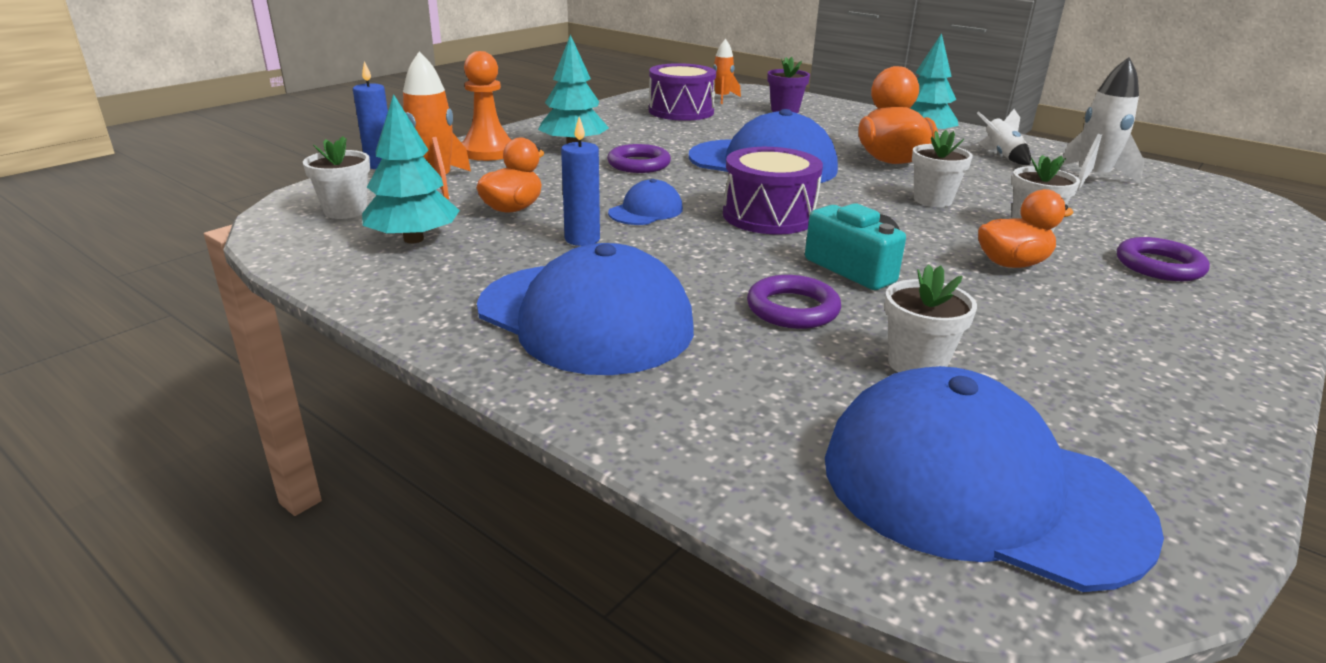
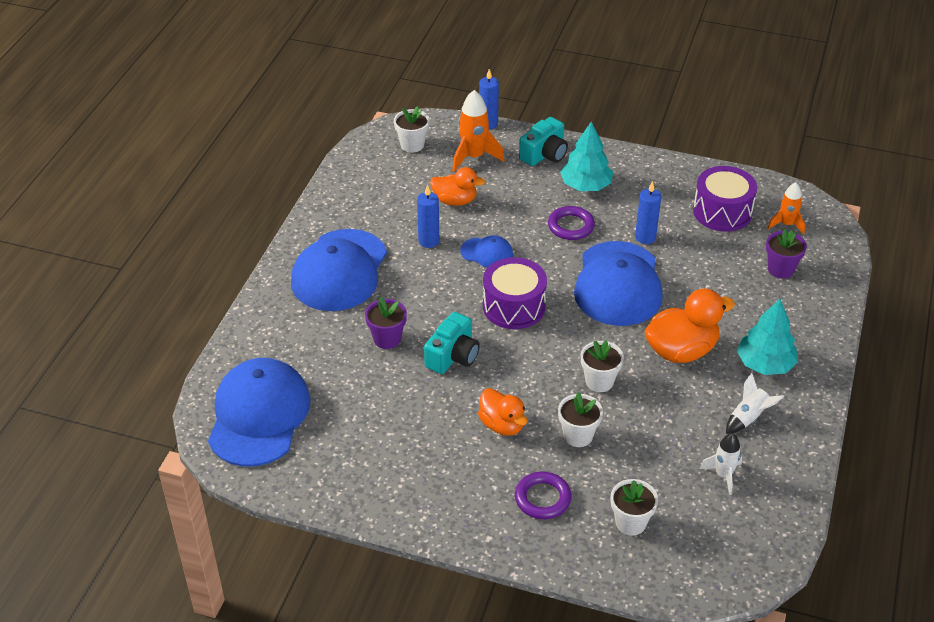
camera: 70 degrees right, 15 degrees up
(413, 239) = (392, 183): turquoise tree -> none
(488, 152) = (544, 154): orange pawn -> turquoise camera
(692, 141) = (645, 237): none -> blue candle
(792, 309) = (387, 339): purple ring -> purple flower pot
(916, 364) = (351, 390): white flower pot -> white flower pot (630, 522)
(1092, 179) = (723, 475): white rocket -> white rocket, size x0.63

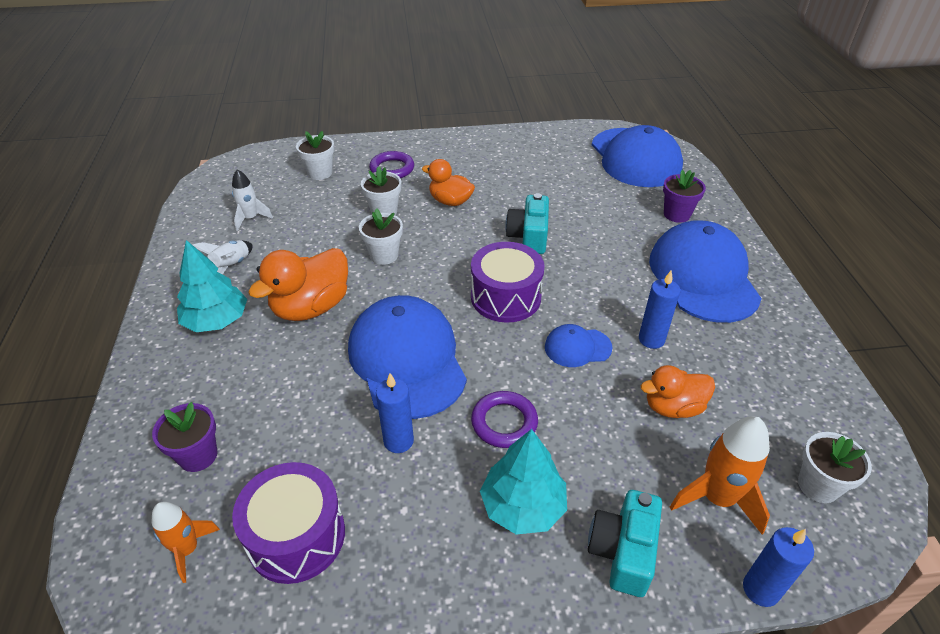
camera: 155 degrees right, 0 degrees up
(387, 339) = (597, 232): purple flower pot -> purple flower pot (676, 214)

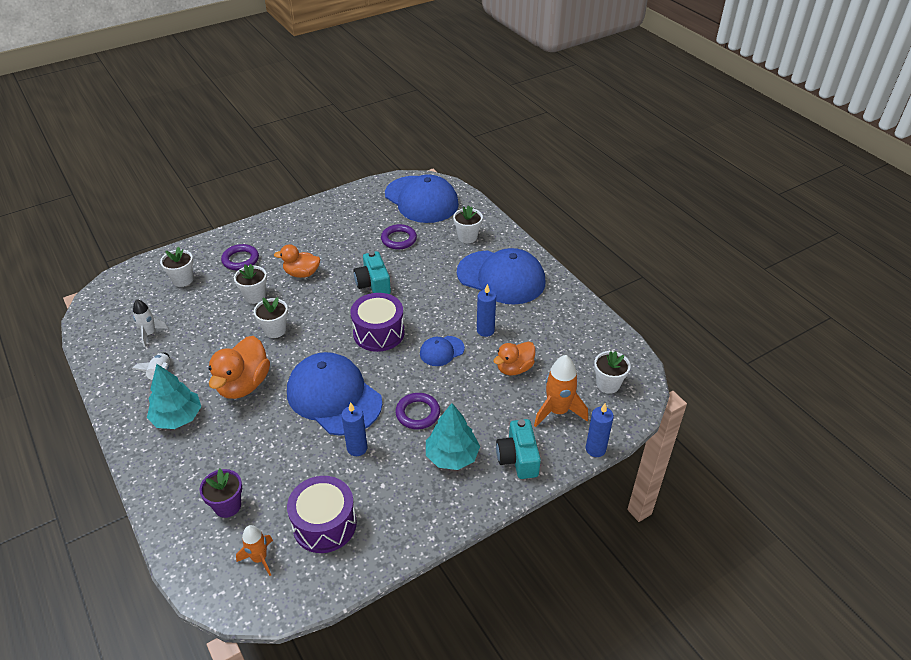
camera: 25 degrees left, 0 degrees up
(586, 194) = (399, 239): none -> purple ring
(676, 214) = (467, 237): purple flower pot -> white flower pot
(703, 276) = (501, 277): blue cap -> blue cap turned 150 degrees clockwise

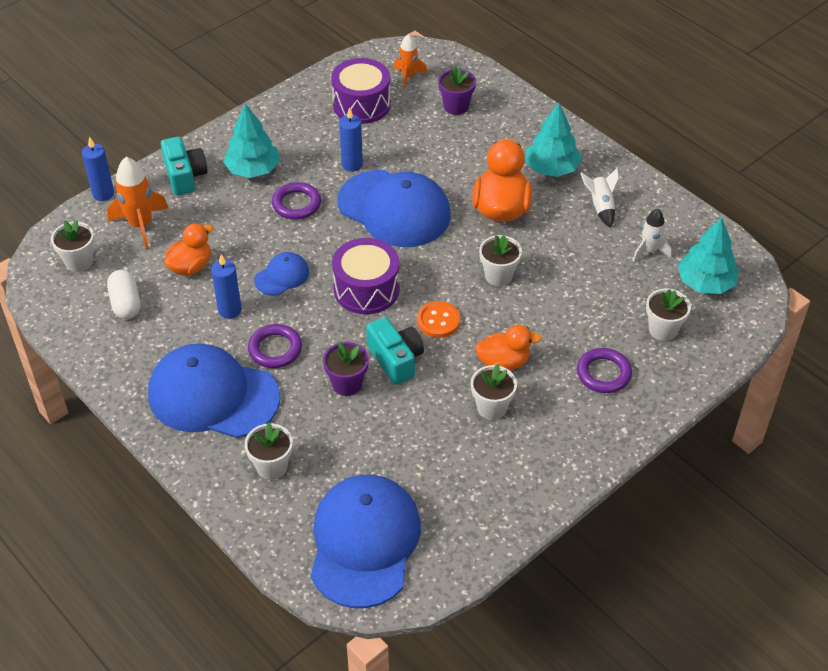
camera: 170 degrees right, 5 degrees up
(128, 306) = (705, 283): none -> turquoise tree
(255, 296) = (549, 318): white flower pot -> white flower pot (492, 407)
(334, 304) = (438, 321): none -> orange button
(399, 239) = (381, 446): purple ring -> purple ring (275, 349)
(410, 273) = (347, 384): none -> purple flower pot
(421, 199) = (364, 542): blue cap -> blue cap turned 60 degrees clockwise
(565, 345) = (126, 303): none -> white capsule

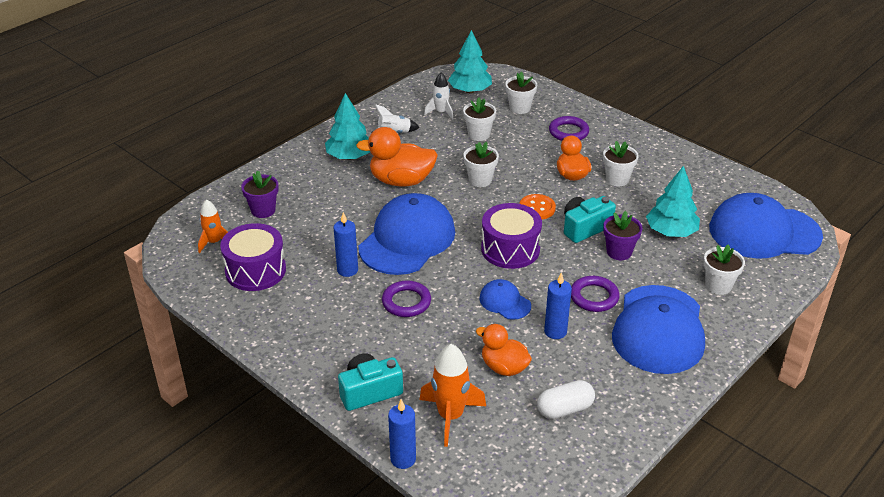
camera: 95 degrees left, 10 degrees down
(79, 262) = (513, 460): white flower pot -> white flower pot (479, 134)
(253, 169) = (357, 339): turquoise tree -> turquoise tree (671, 232)

